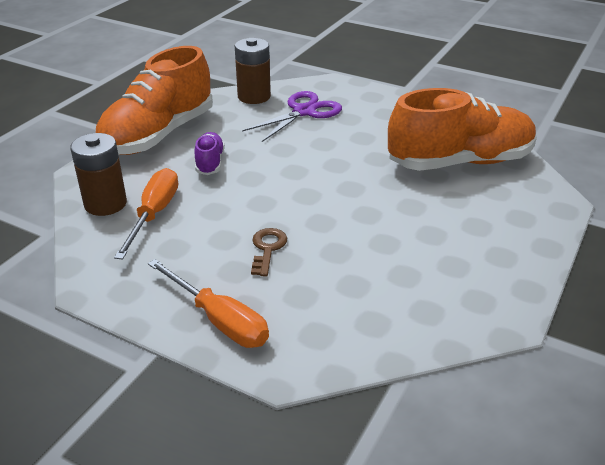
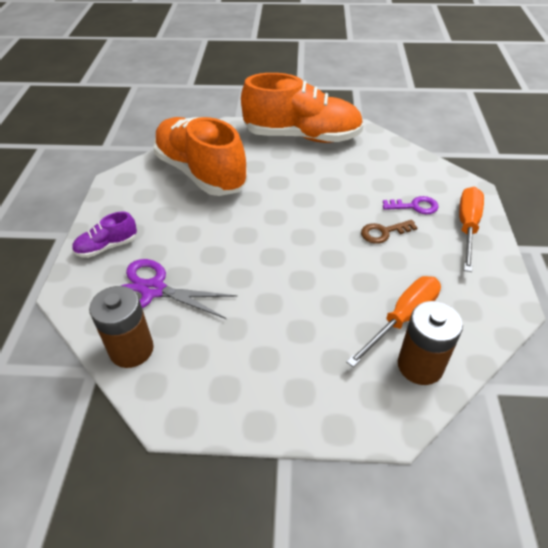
camera: 115 degrees left, 10 degrees up
(154, 214) = (402, 319): orange screwdriver -> orange screwdriver turned 150 degrees clockwise
(158, 135) = (271, 398): orange shoe -> orange shoe (302, 136)
(210, 163) = (297, 320): purple shoe -> purple shoe (107, 247)
(290, 293) = (414, 206): none -> purple key

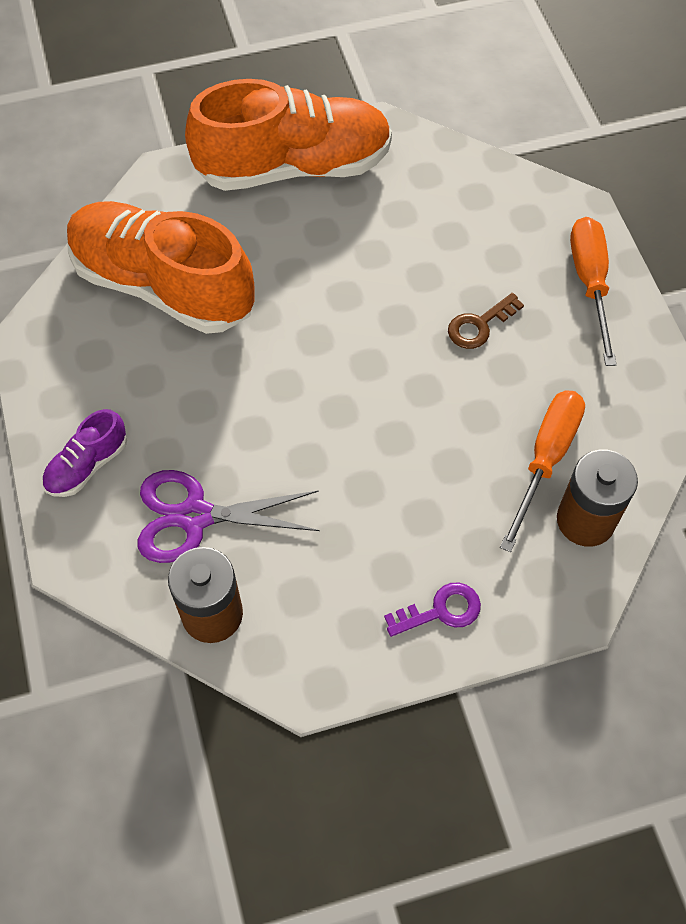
camera: 20 degrees left, 15 degrees up
(414, 206) = (508, 265): purple key -> purple key (441, 611)

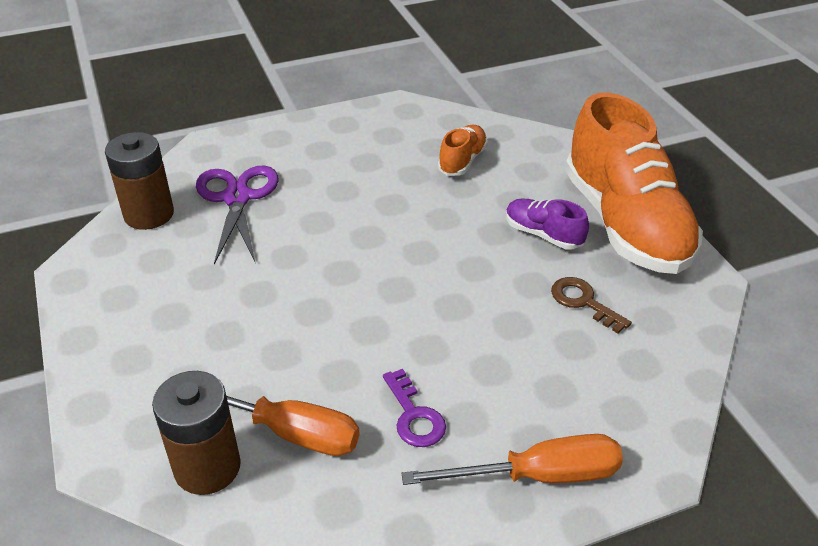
camera: 85 degrees right, 20 degrees down
(87, 465) = (286, 143): purple shoe -> purple shoe (543, 234)
(163, 286) = (462, 161): orange shoe -> orange shoe, size x0.44
(441, 611) = (123, 350): purple key -> purple key (414, 416)
(479, 325) = (456, 371): brown key -> brown key (583, 302)

